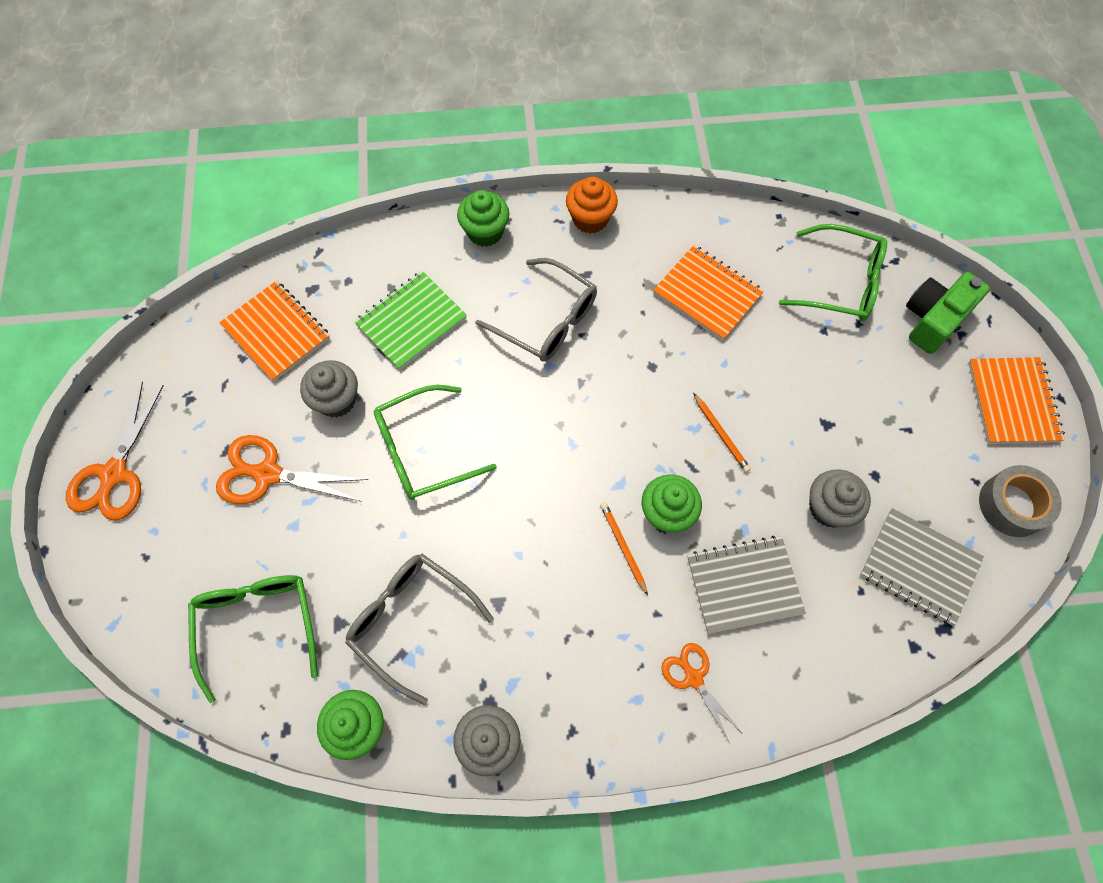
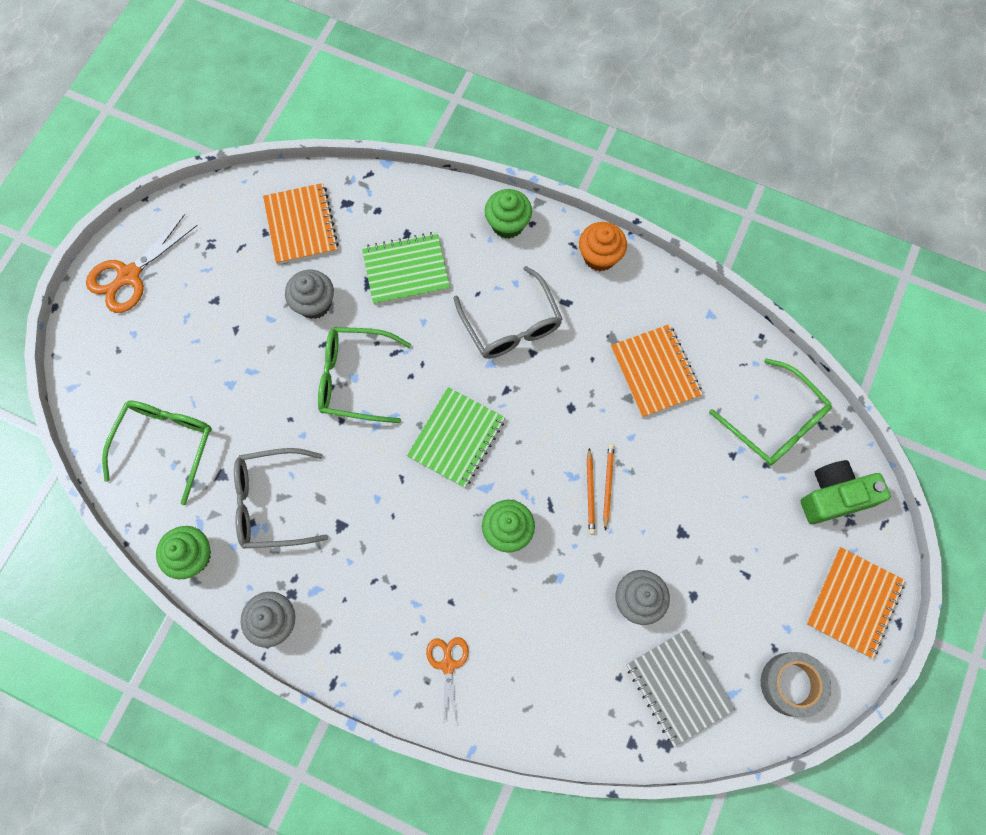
camera: 30 degrees right, 5 degrees up
(267, 473) = (233, 334): orange scissors -> none
(411, 620) = (272, 502): grey glasses -> grey glasses turned 75 degrees counterclockwise
(561, 453) = (456, 438): none -> green notebook
(623, 547) = (457, 537): orange pencil -> orange pencil (608, 485)
(744, 585) = (530, 619): grey notebook -> none

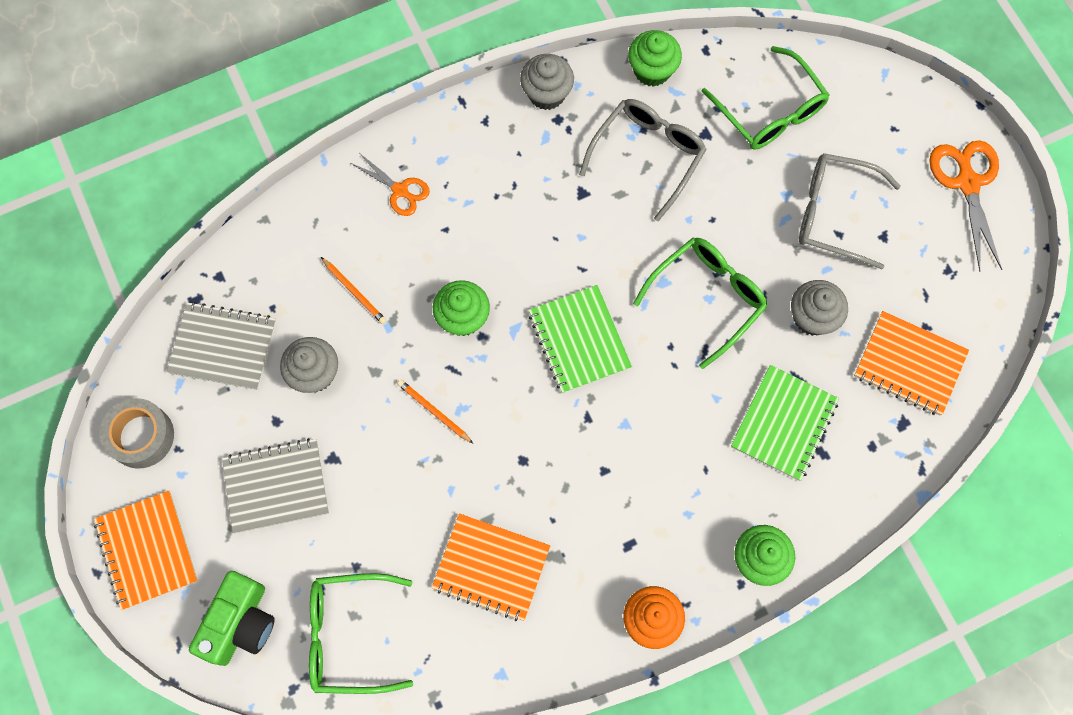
camera: 130 degrees right, 0 degrees up
(511, 325) = (648, 474): grey glasses -> grey glasses (834, 214)
(608, 485) = (427, 432): orange pencil -> orange pencil (354, 292)
(734, 554) = (276, 486): none -> grey notebook

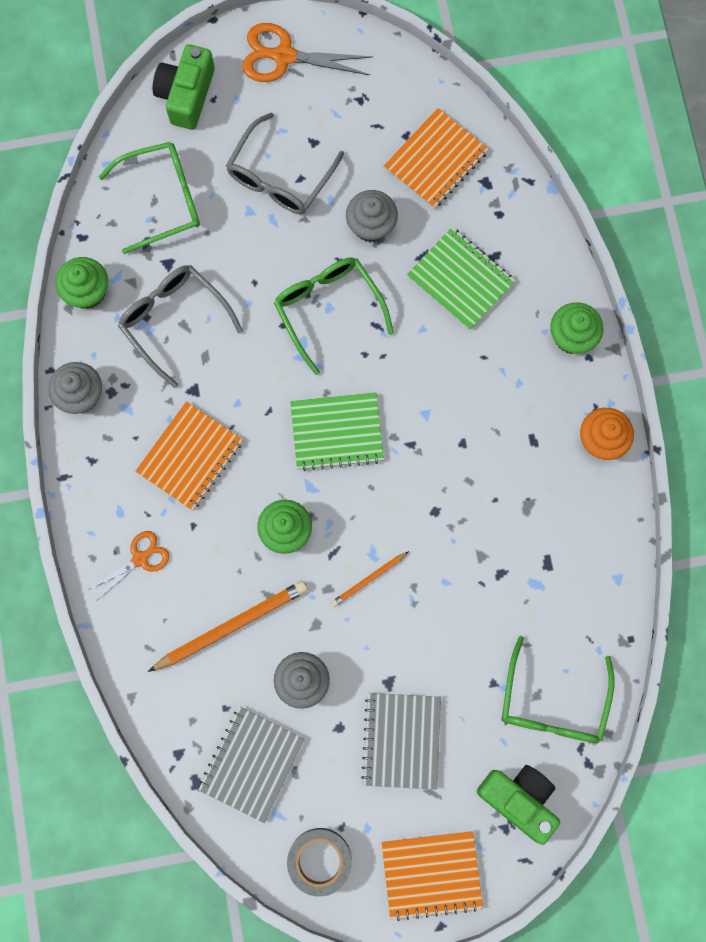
camera: 75 degrees left, 5 degrees up
(354, 292) = (231, 626): orange pencil -> orange pencil, size x1.88
(491, 567) = (524, 564): orange notebook -> orange notebook (190, 457)
(889, 102) = (186, 95): none -> green camera

